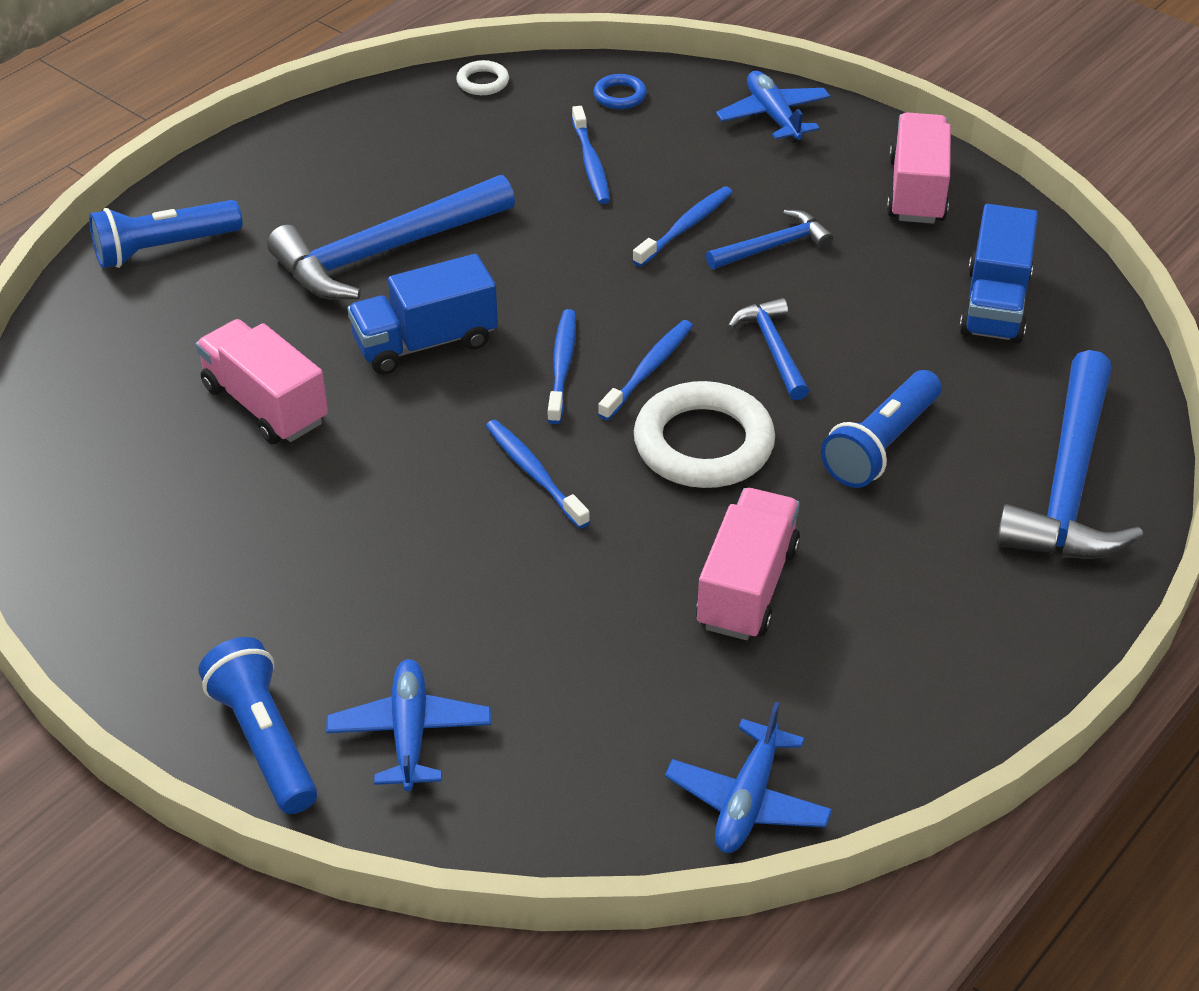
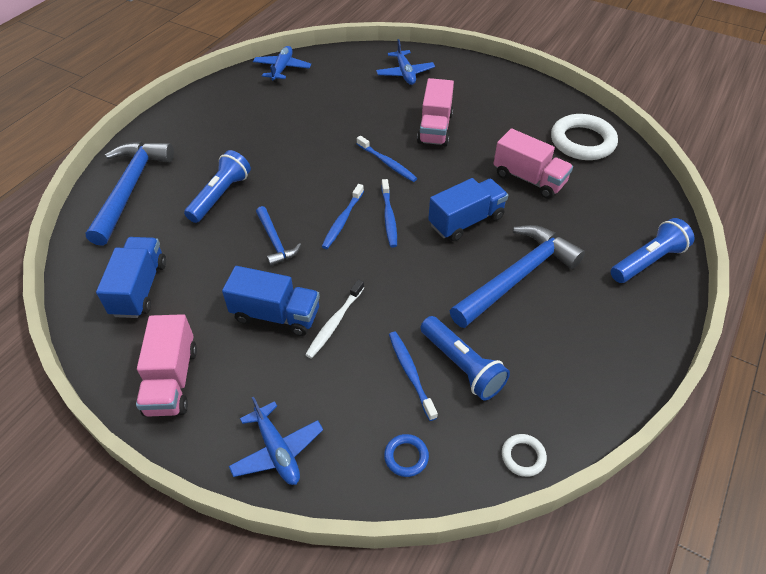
camera: 170 degrees right, 5 degrees up
(264, 740) = (455, 66): blue flashlight -> blue flashlight (462, 366)
(685, 227) = (335, 322): blue toothbrush -> white toothbrush
(703, 444) = (309, 186): white ring -> white ring (582, 141)
(747, 587) = (285, 130): pink truck -> pink truck (435, 128)
(773, 246) = (276, 315): blue hammer -> blue truck

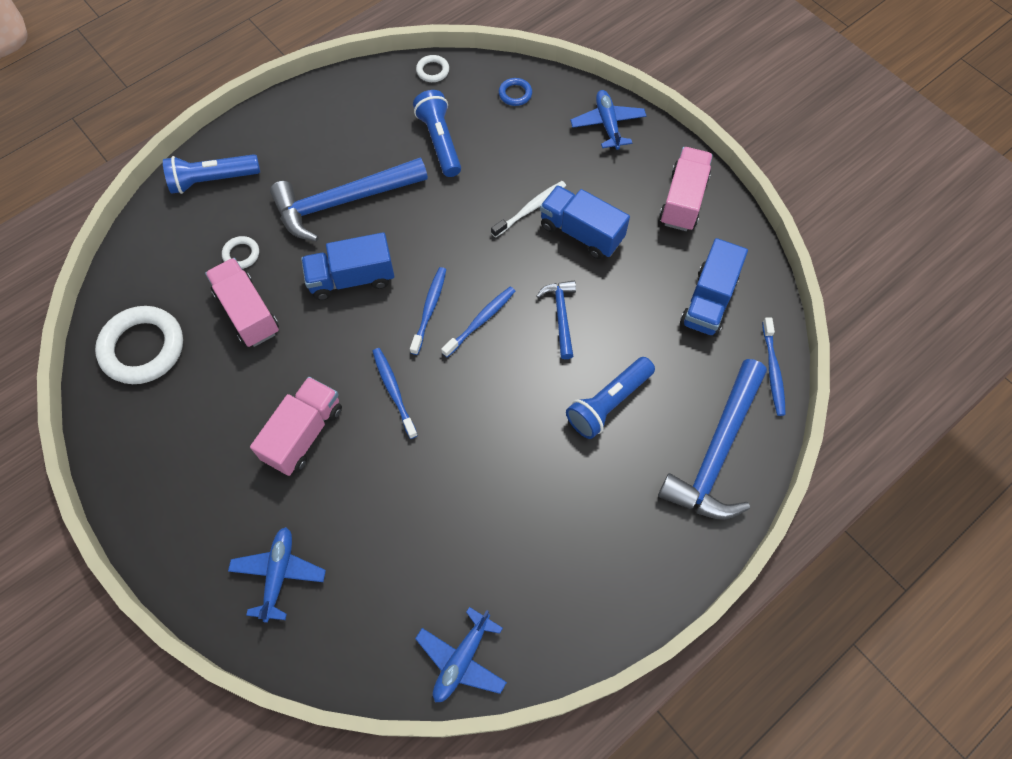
camera: 160 degrees left, 15 degrees up
(411, 374) = (484, 147): blue toothbrush -> blue toothbrush (773, 370)
(568, 213) = (241, 254): none -> white ring

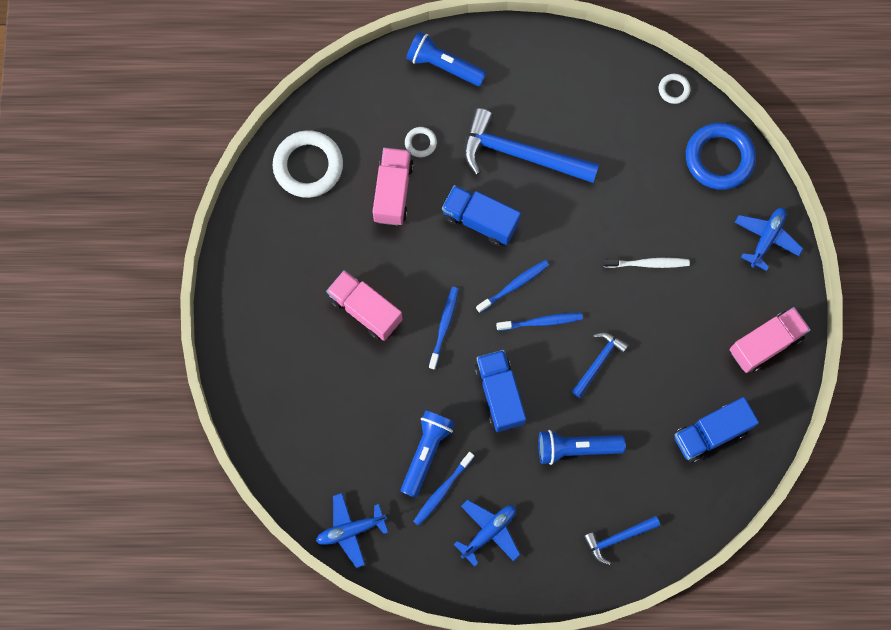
camera: 40 degrees right, 10 degrees up
(279, 574) = (284, 390): blue plane -> blue plane (489, 532)
(303, 434) = (365, 310): pink truck -> pink truck turned 120 degrees counterclockwise
(440, 141) = (629, 156): blue flashlight -> blue flashlight (426, 453)
(515, 94) = (719, 158): blue ring -> blue ring, size x2.17
(581, 232) = (668, 311): blue truck -> blue truck (499, 394)
(717, 452) = (618, 538): blue hammer -> blue hammer, size x0.52
(773, 370) = (708, 517): blue toothbrush -> blue toothbrush (442, 490)

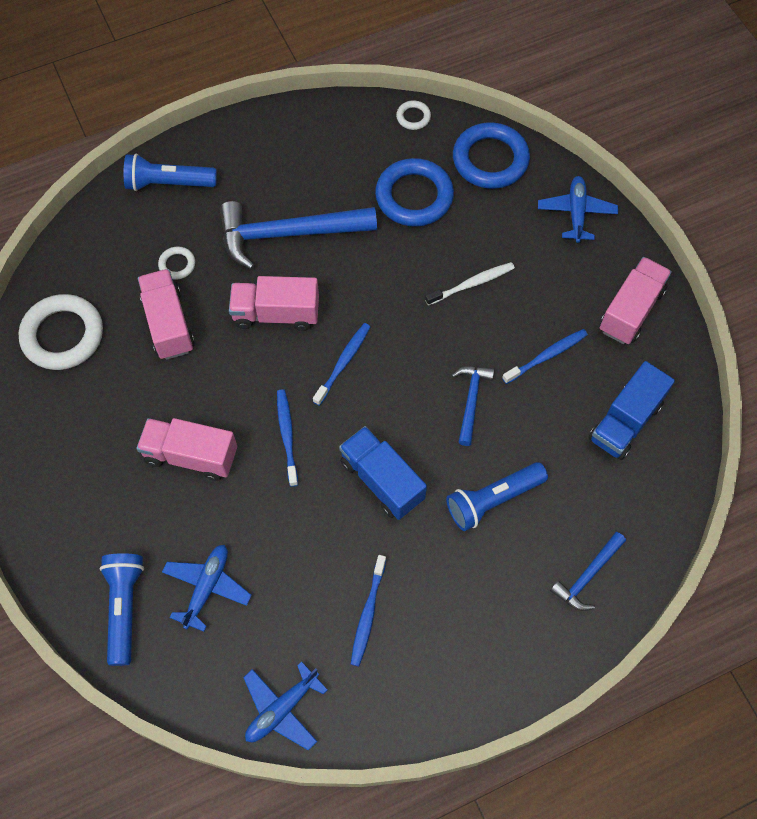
camera: 25 degrees left, 10 degrees down
(426, 453) = (330, 580): blue flashlight -> blue flashlight (125, 608)
(480, 220) = (276, 314): blue truck -> pink truck
(489, 532) = (442, 635): blue plane -> blue plane (207, 587)
(541, 322) = (390, 387): blue toothbrush -> blue toothbrush (546, 356)
(639, 164) = (414, 196): none -> blue ring

